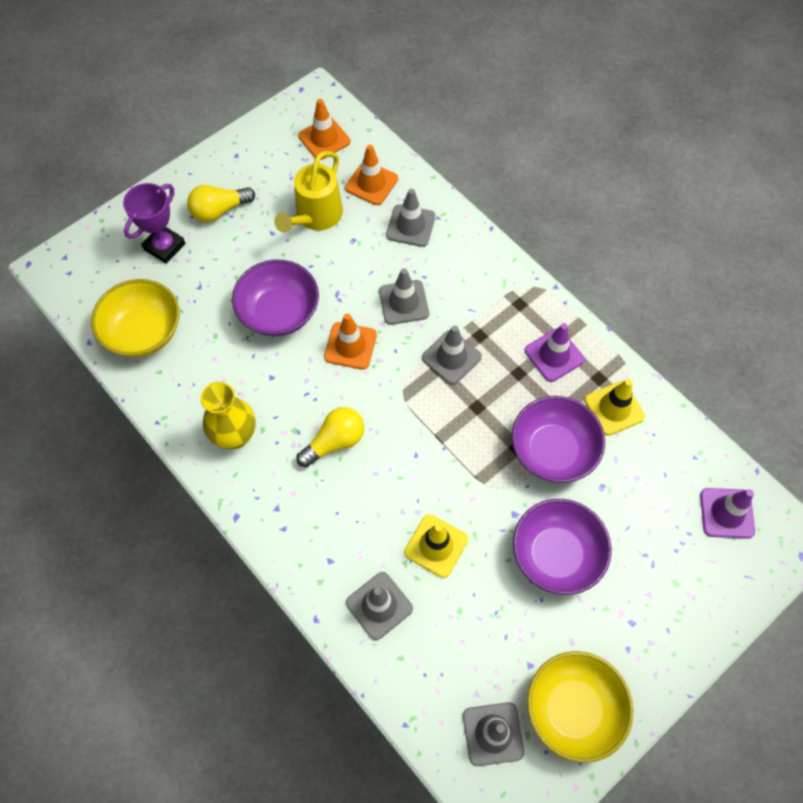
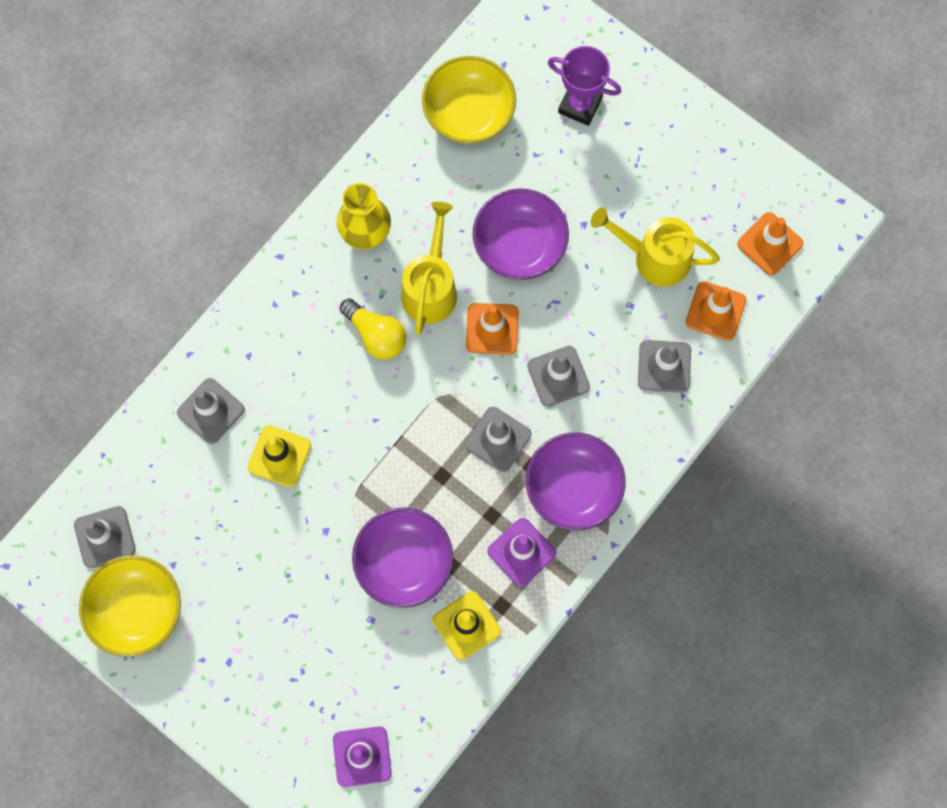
camera: 80 degrees right, 10 degrees up
(219, 210) = (640, 150): yellow light bulb -> none
(300, 389) = (431, 287): none -> yellow watering can
(556, 555) = (288, 578): purple bowl -> purple bowl (573, 488)

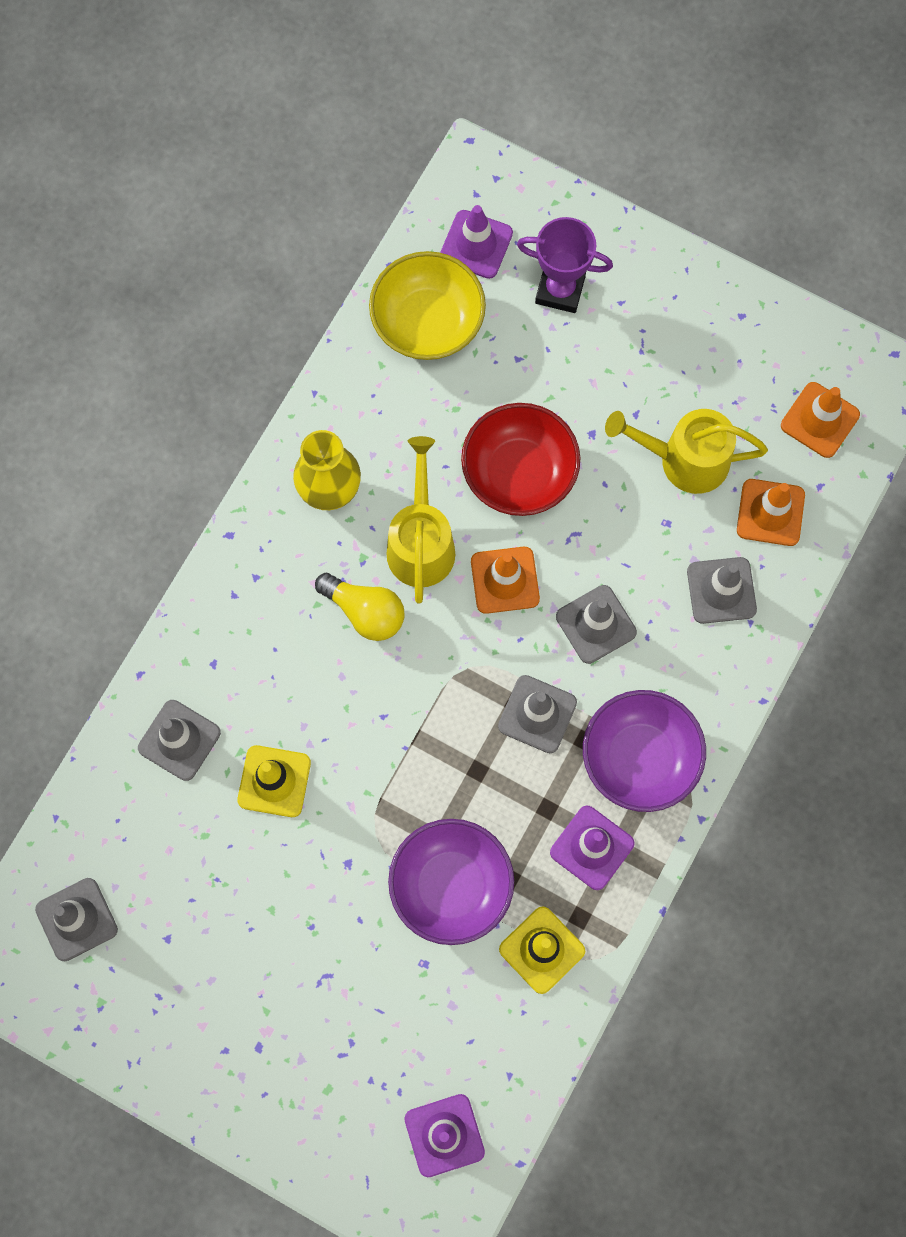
camera: 10 degrees left, 0 degrees up
(137, 610) = (133, 1003): yellow bowl -> none
(519, 58) = (476, 244): none -> purple traffic cone
(519, 245) = (519, 473): purple bowl -> red bowl

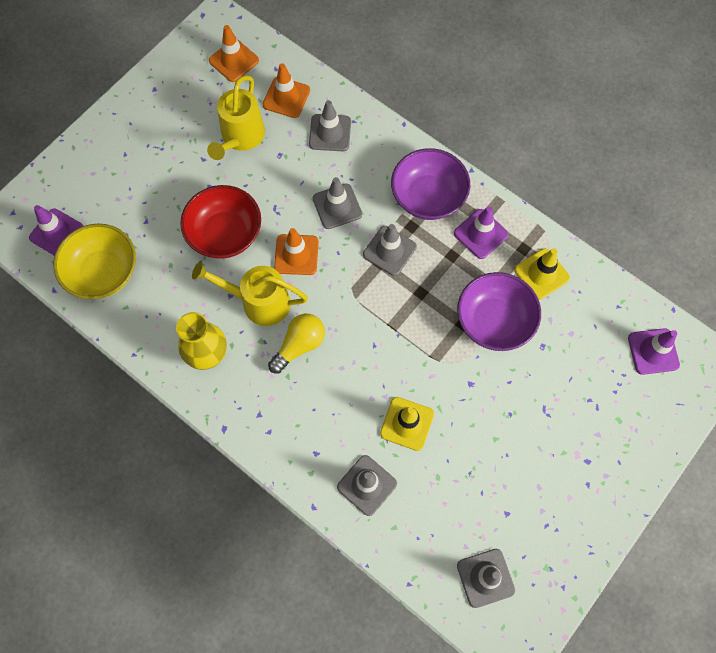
camera: 80 degrees left, 5 degrees down
(560, 290) = (105, 188): purple trophy -> none

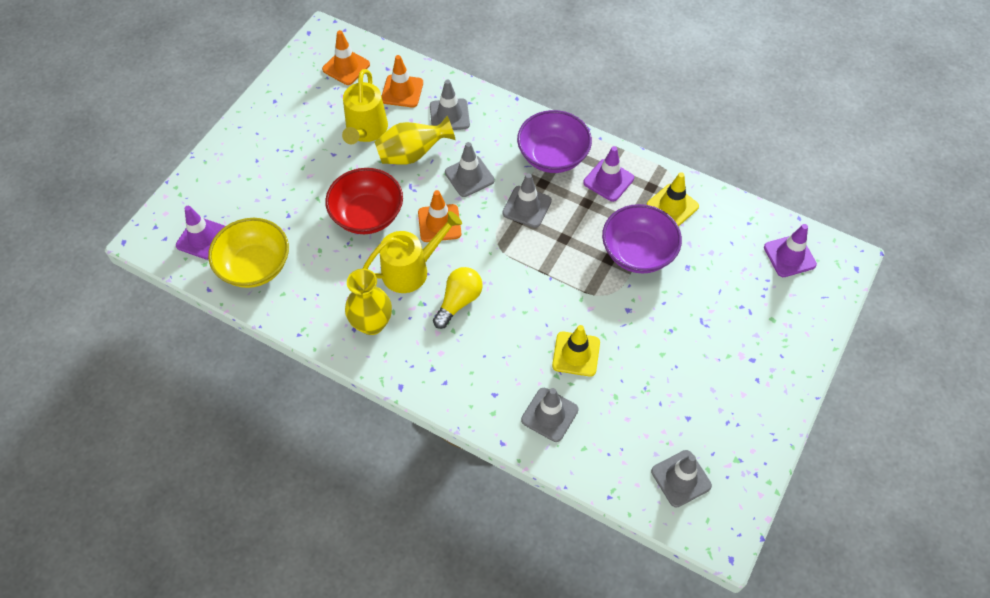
camera: 10 degrees left, 10 degrees down
(258, 302) = (411, 269): yellow watering can -> yellow watering can turned 150 degrees clockwise
(283, 172) = (412, 154): none -> yellow vase

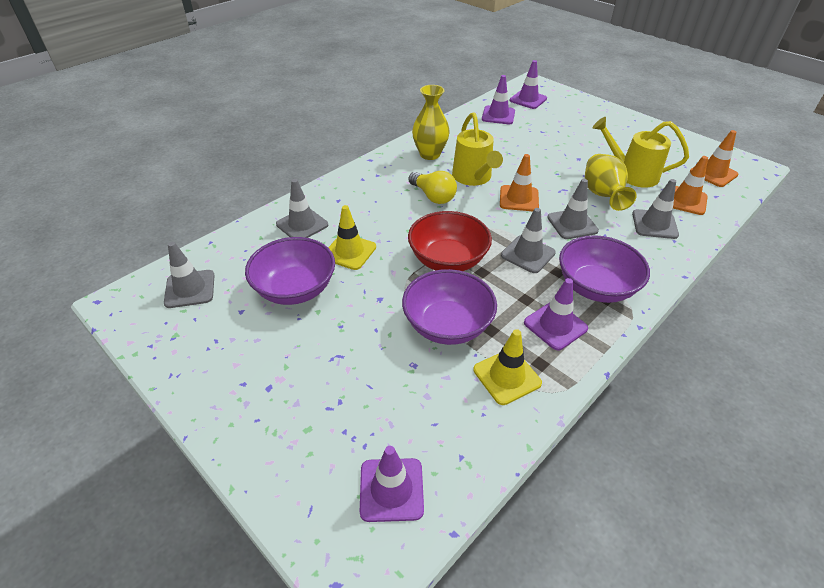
camera: 105 degrees right, 15 degrees down
(255, 266) = (498, 115): yellow bowl -> purple traffic cone
(367, 215) = (535, 164): red bowl -> red bowl (448, 260)
(643, 383) = (295, 289): none -> purple bowl

